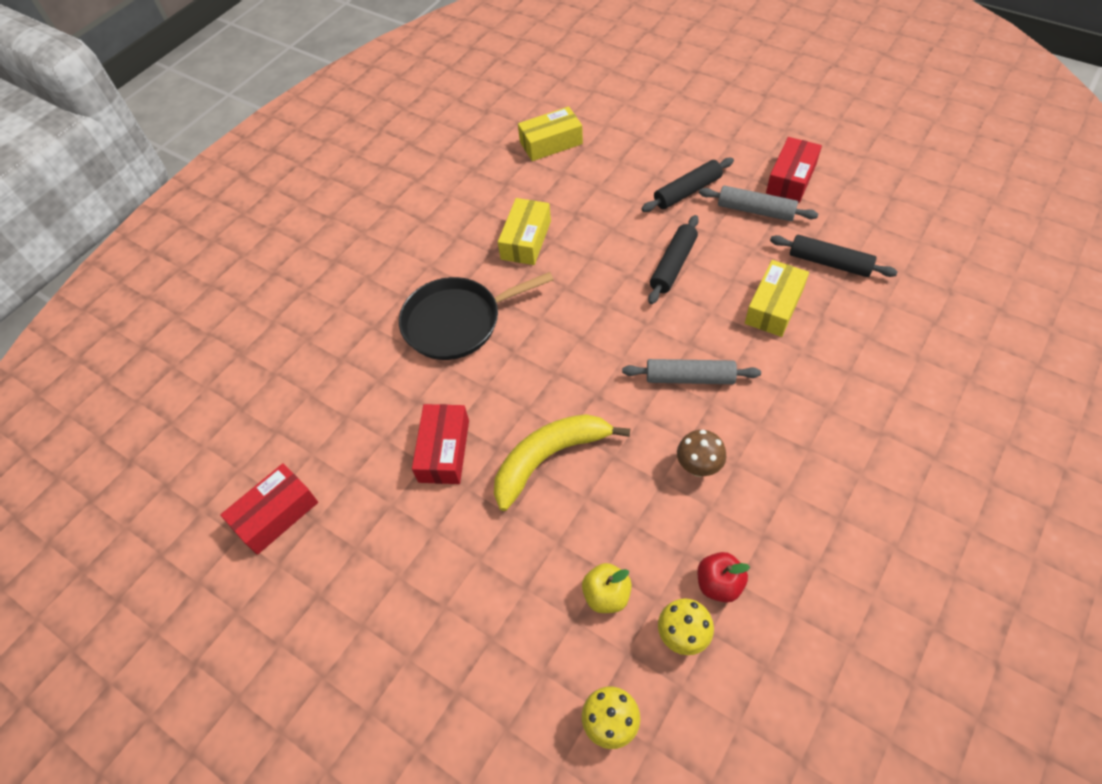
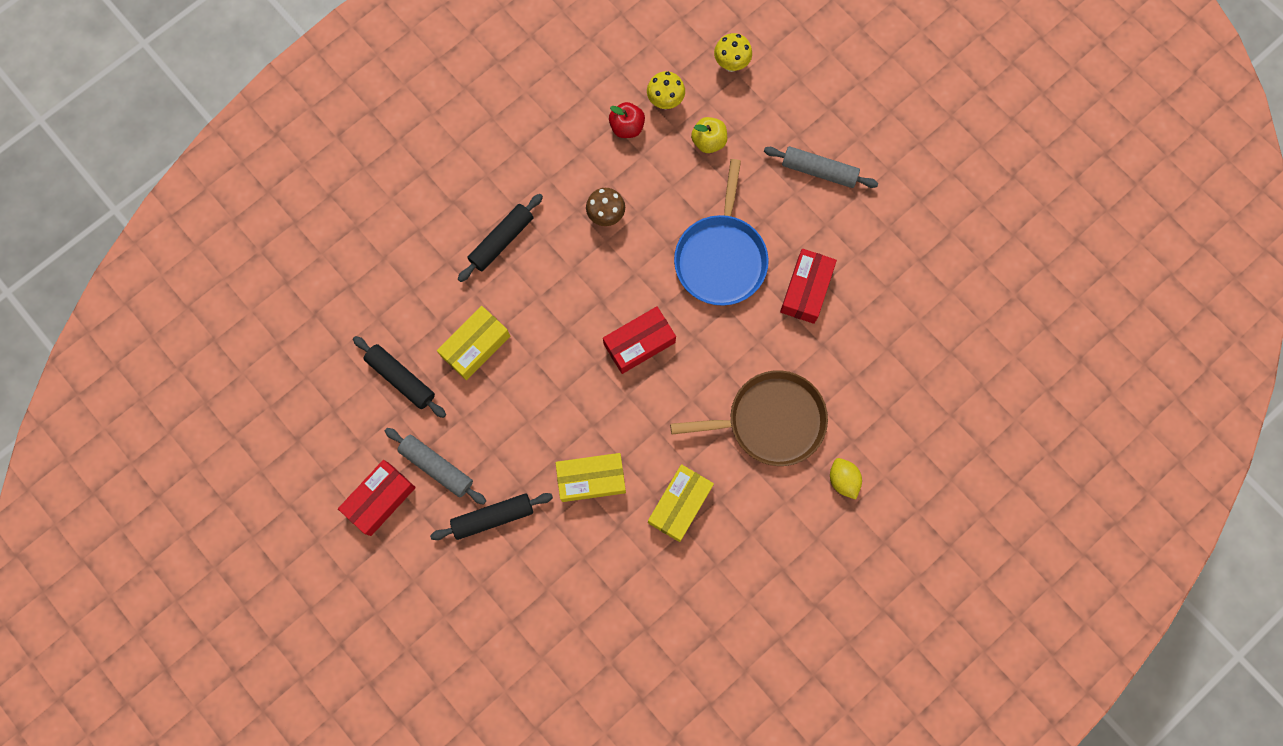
camera: 170 degrees left, 20 degrees up
(276, 514) = (951, 273): red box -> red box (639, 343)
(378, 294) = (843, 480): none -> yellow lemon
(457, 322) = (770, 421): black pan -> brown pan
(549, 458) = (721, 257): yellow banana -> blue pan
(551, 143) = (613, 648): yellow box -> yellow box (591, 479)
(673, 265) = (546, 423): black rolling pin -> black rolling pin (501, 240)
(689, 378) = (580, 296): grey rolling pin -> grey rolling pin (819, 171)

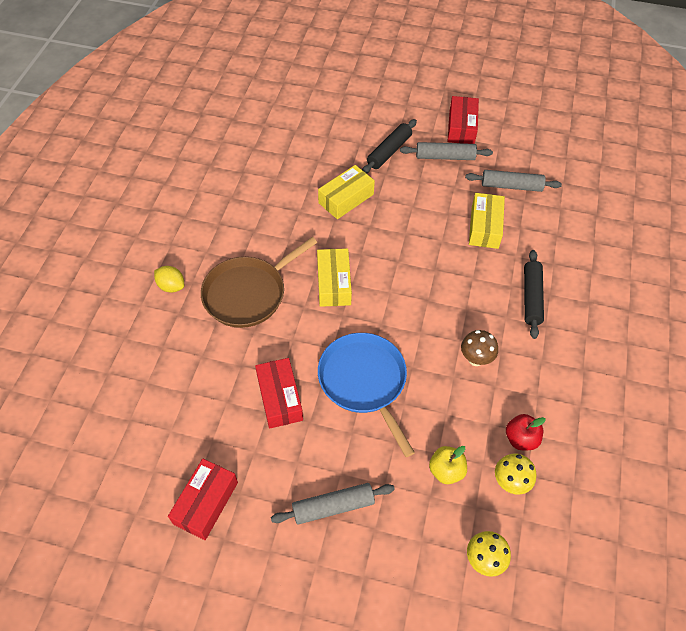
camera: 145 degrees right, 20 degrees down
(401, 379) = (511, 186): black rolling pin -> grey rolling pin
(639, 343) = (378, 289): red box -> red box (206, 503)
(680, 504) = (278, 215): yellow box -> yellow box (334, 283)

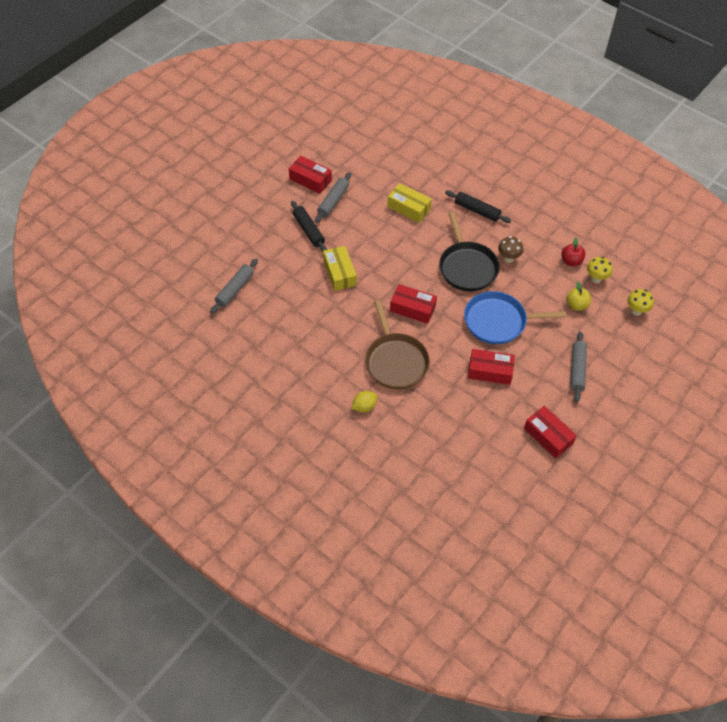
camera: 65 degrees left, 0 degrees up
(334, 283) = (412, 308): yellow box -> red box
(432, 317) = (467, 267): none -> black pan
(511, 186) = (381, 178): grey rolling pin -> grey rolling pin (235, 289)

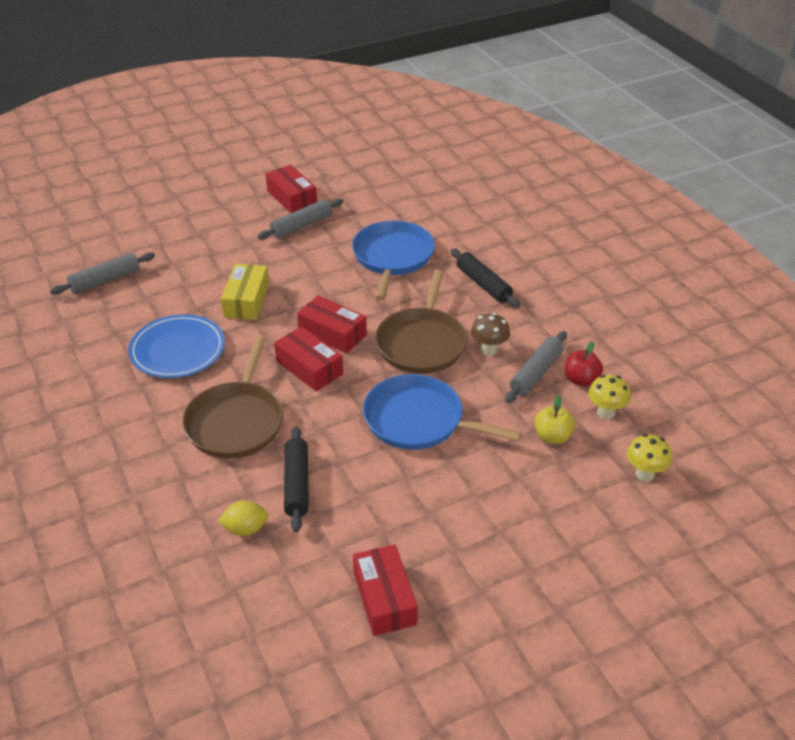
camera: 25 degrees right, 15 degrees down
(308, 230) = (246, 246): black rolling pin -> black rolling pin (296, 484)
(323, 325) = (177, 350): none -> blue plate
(364, 406) = (149, 462): yellow lemon -> yellow lemon (245, 529)
(408, 208) = (392, 257): yellow box -> blue pan
(467, 267) = (422, 343): black pan -> brown pan
(490, 371) = (359, 478): red box -> red box (332, 333)
(577, 369) = (495, 522): grey rolling pin -> grey rolling pin (536, 373)

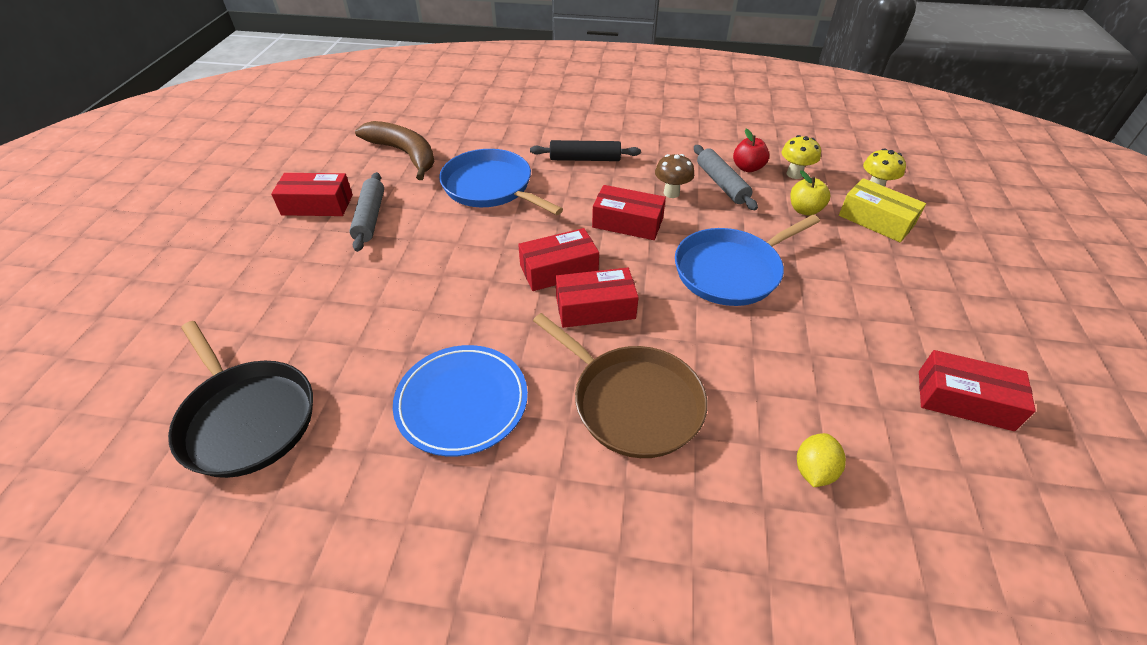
camera: 55 degrees left, 5 degrees up
(105, 280) = (246, 418): grey rolling pin -> black pan
(246, 300) = (440, 307): yellow box -> yellow box (876, 220)
(296, 484) = (766, 395): black rolling pin -> none
(387, 199) = (404, 154): none -> brown banana
(422, 343) = (627, 223): brown pan -> red box

